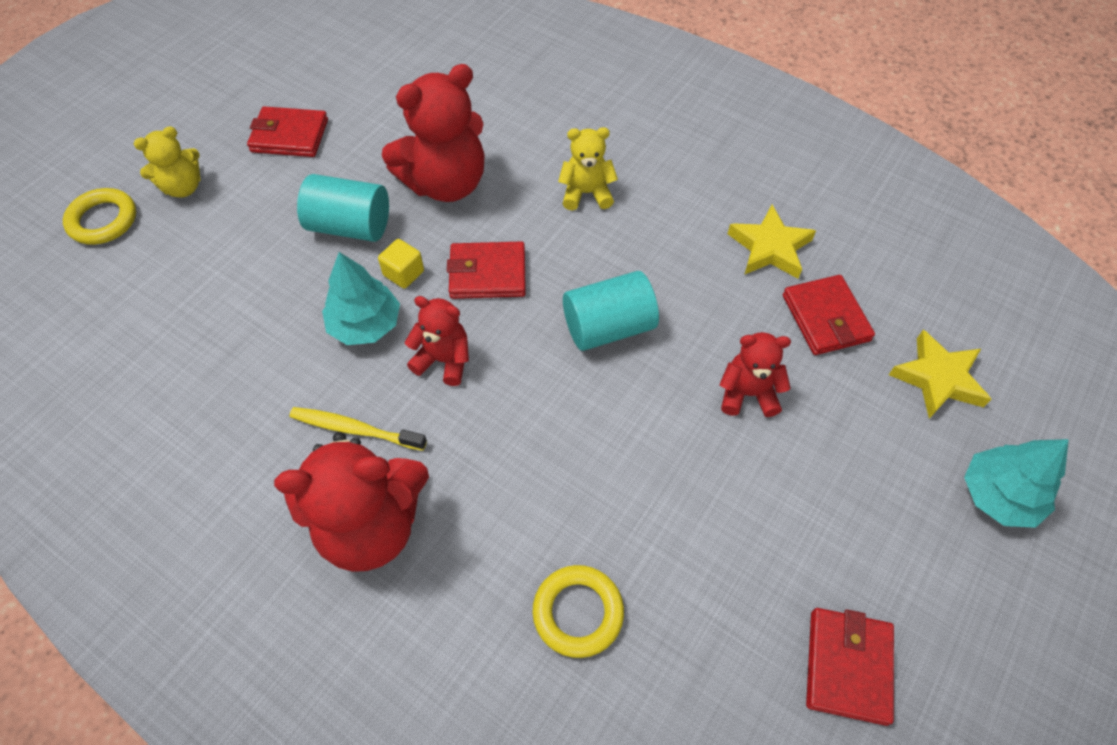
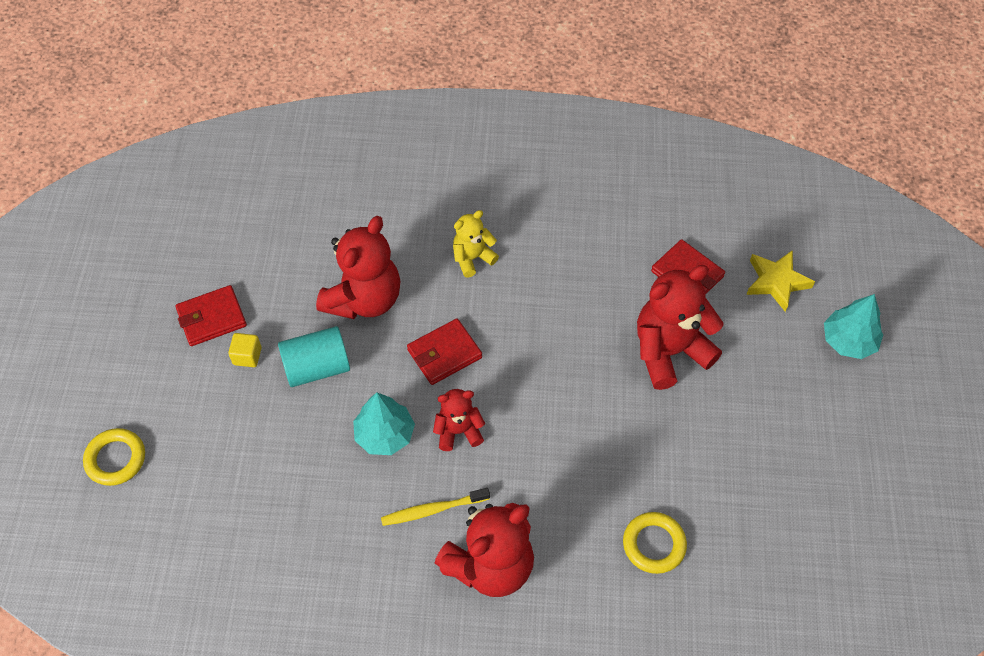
camera: 30 degrees left, 0 degrees up
(183, 187) = (159, 401): yellow teddy bear -> none
(403, 273) = (384, 383): yellow cube -> yellow cube (247, 356)
(608, 327) = (553, 351): turquoise cylinder -> none
(747, 393) = (669, 351): red teddy bear -> red teddy bear, size x1.83
(770, 248) = (623, 240): yellow star -> none
(847, 666) = (821, 488): red wallet -> none

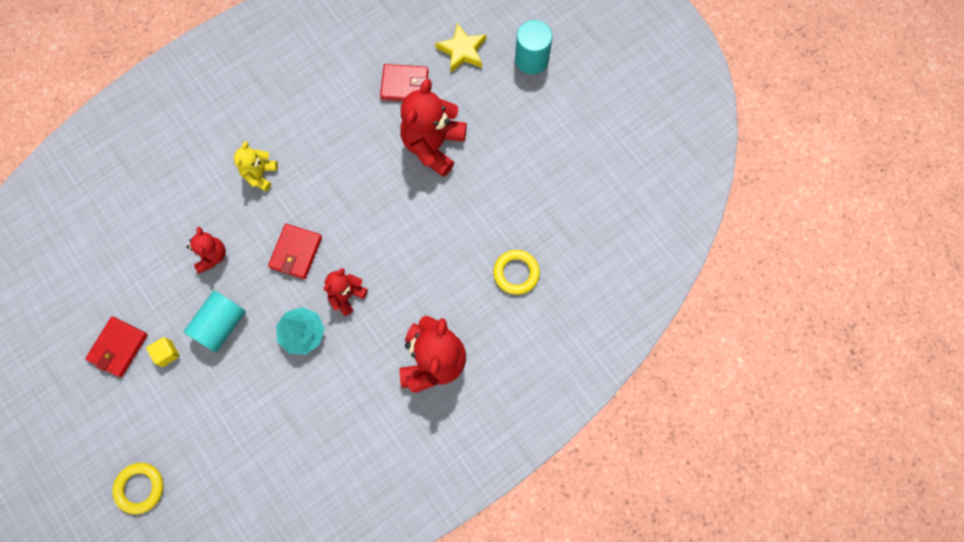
camera: 40 degrees left, 15 degrees up
(364, 299) = (212, 256): red teddy bear -> red teddy bear, size x0.55
(433, 510) = (372, 356): yellow toothbrush -> none
(848, 341) = (531, 59): turquoise tree -> turquoise cylinder

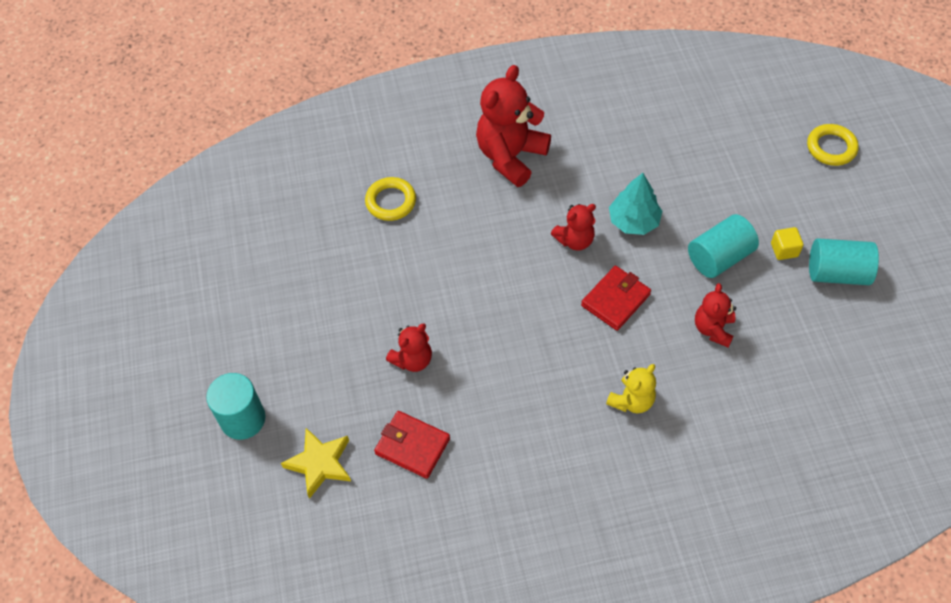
camera: 155 degrees left, 15 degrees down
(118, 347) = (837, 273): red wallet -> turquoise cylinder
(433, 145) = (412, 360): red teddy bear -> red teddy bear, size x0.55

